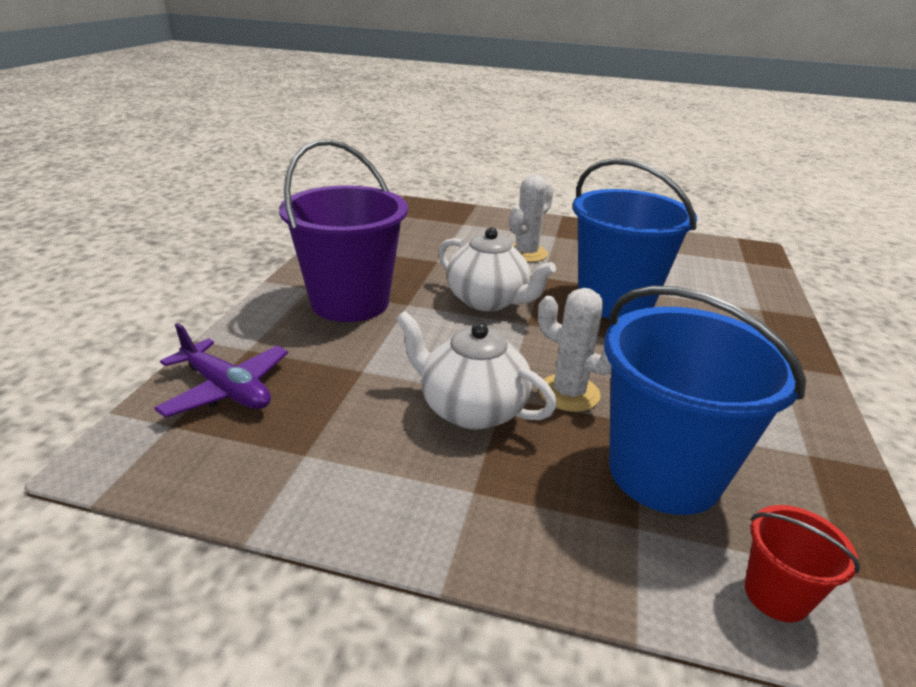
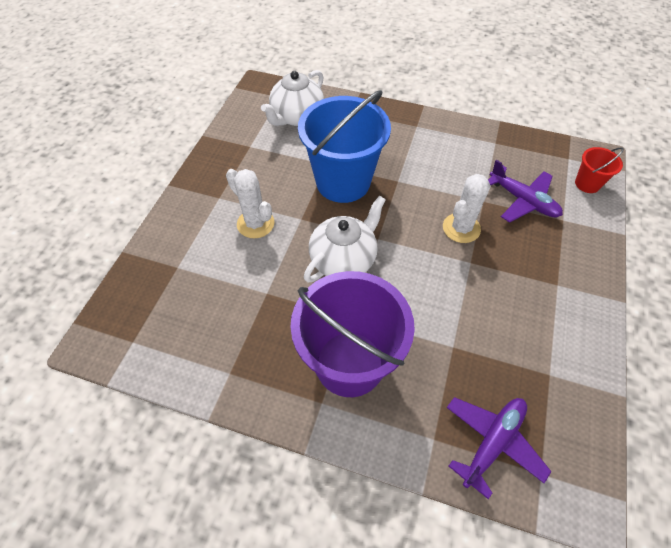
camera: 85 degrees left, 25 degrees up
(471, 408) = (486, 281): white teapot -> white teapot (296, 117)
(664, 472) = (522, 200): blue bucket -> purple plane

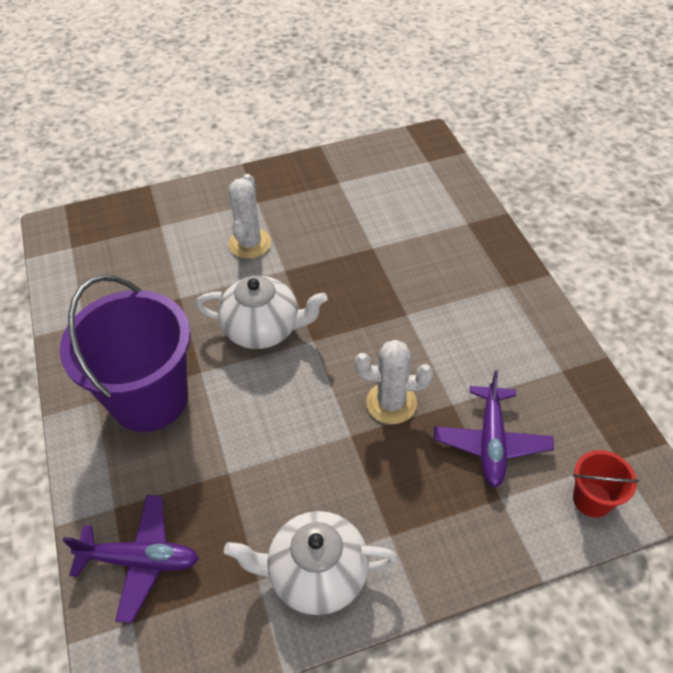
camera: 55 degrees right, 5 degrees down
(296, 117) = (413, 189): white teapot -> white teapot (316, 574)
(343, 182) = (361, 273): blue bucket -> none

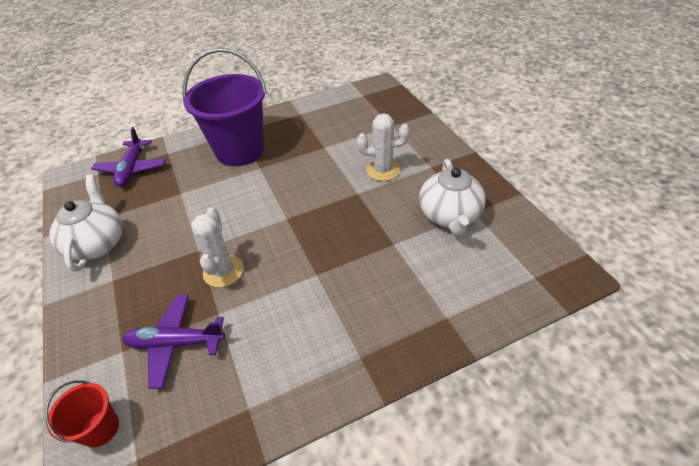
camera: 85 degrees right, 5 degrees down
(263, 329) = (297, 190): white teapot -> white teapot (449, 216)

